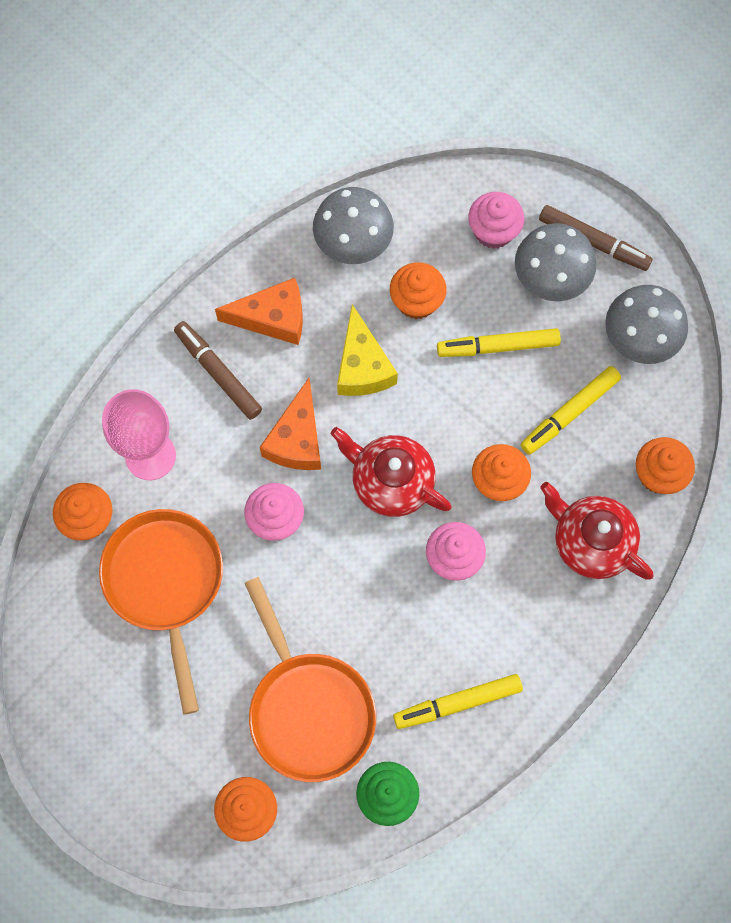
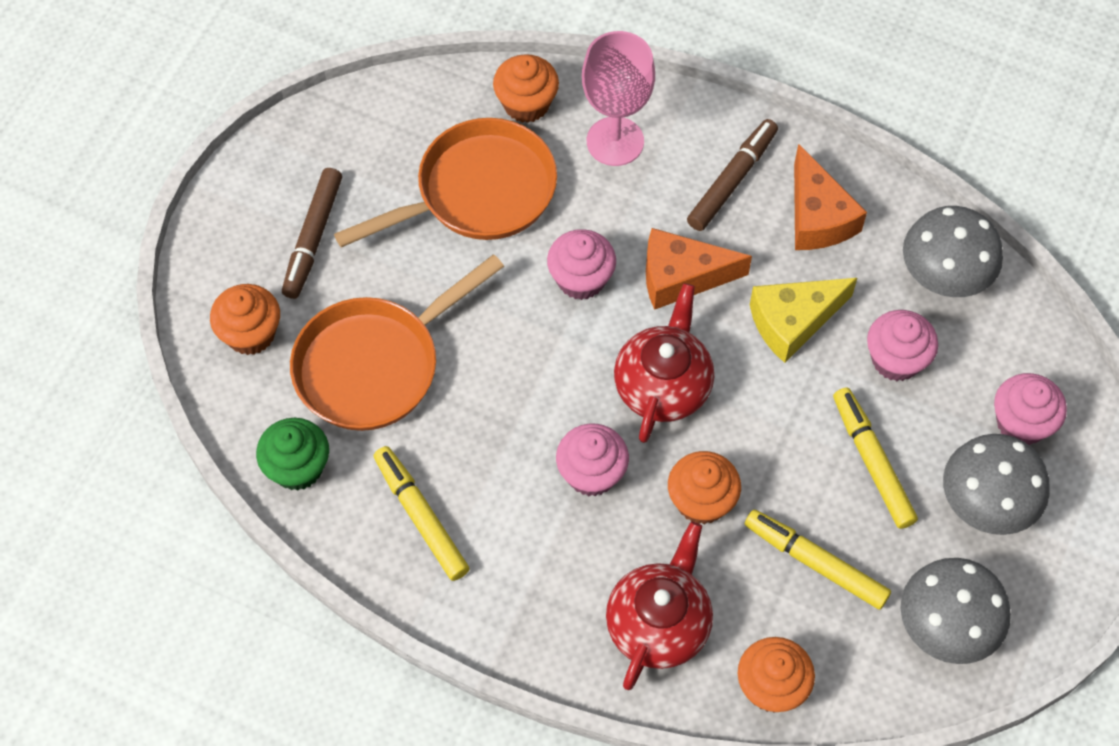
camera: 75 degrees right, 10 degrees down
(416, 301) = (896, 359): orange cupcake -> pink cupcake
(593, 242) = (1055, 542): brown marker -> brown marker (313, 238)

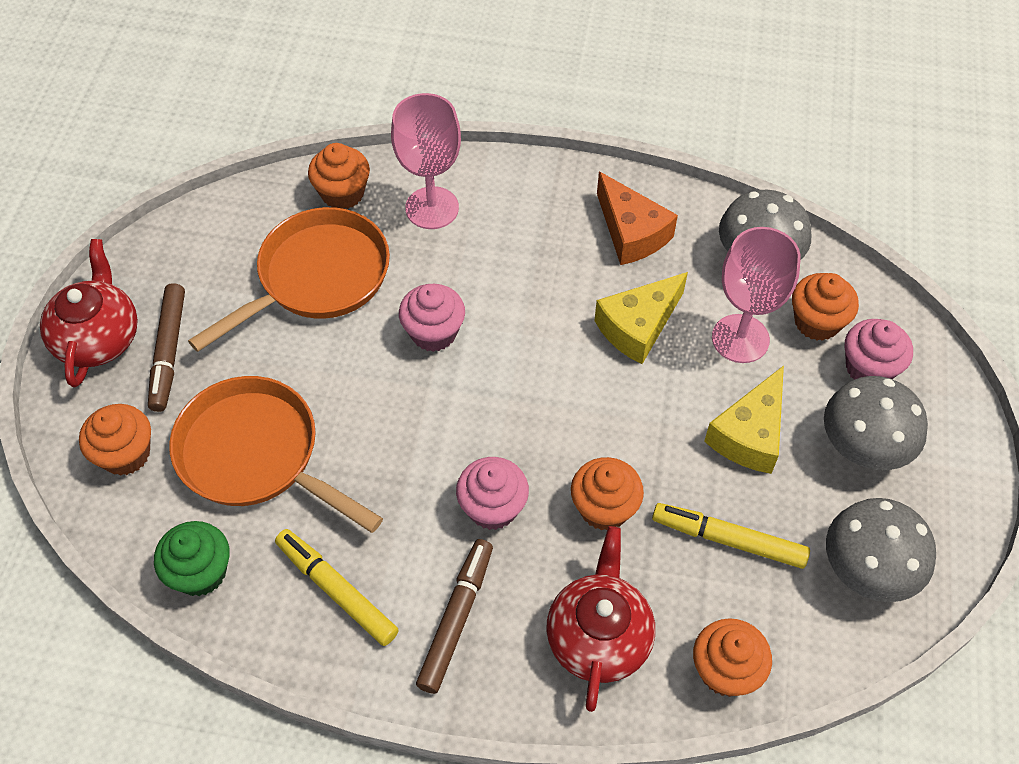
camera: 15 degrees left, 5 degrees down
(375, 365) = (256, 455): orange pan -> orange pan turned 90 degrees clockwise
(663, 385) = (536, 410): red teapot -> red teapot (98, 338)
(681, 277) = (525, 310): orange cheese -> none
(732, 180) = (546, 218): brown marker -> brown marker (456, 619)
(872, 462) = (749, 434): yellow marker -> yellow cheese
(896, 359) = (740, 338): pink cupcake -> pink goblet
(983, 360) = (817, 322): none -> orange cupcake

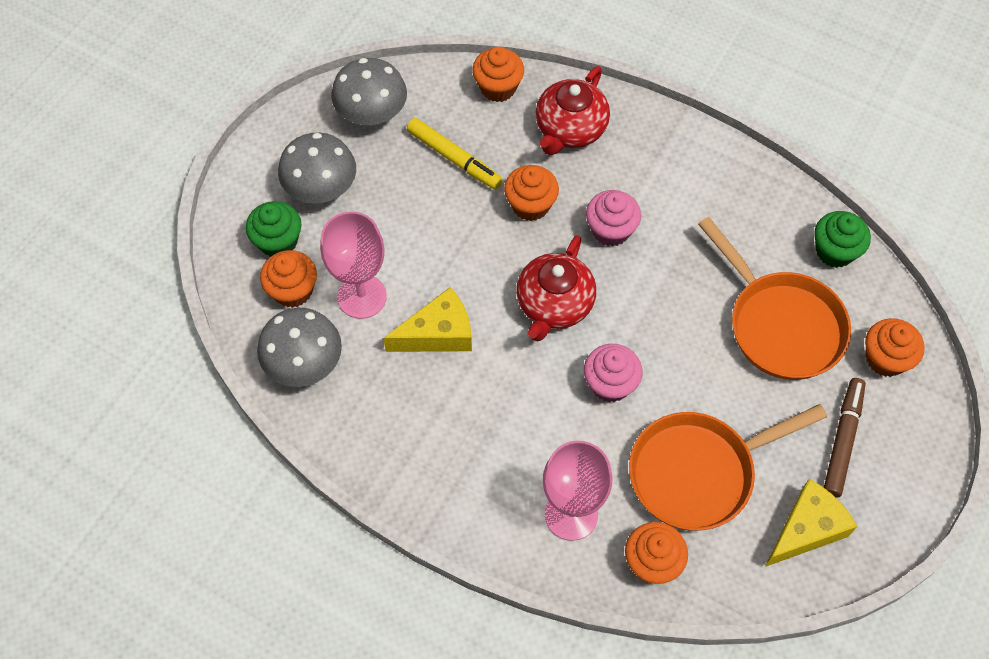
camera: 160 degrees left, 5 degrees up
(98, 338) = (904, 475): red teapot -> red teapot (554, 305)
(337, 591) = (739, 209): yellow marker -> none
(456, 619) = (661, 167): brown marker -> none
(631, 232) = (400, 424): orange cheese -> none
(749, 434) = (398, 222): yellow cheese -> yellow cheese (806, 529)
(869, 368) = (278, 241): pink cupcake -> green cupcake

